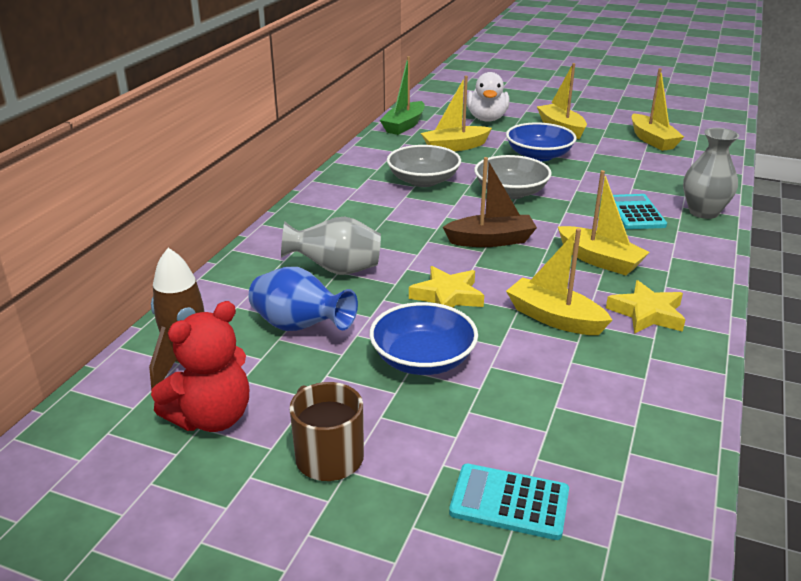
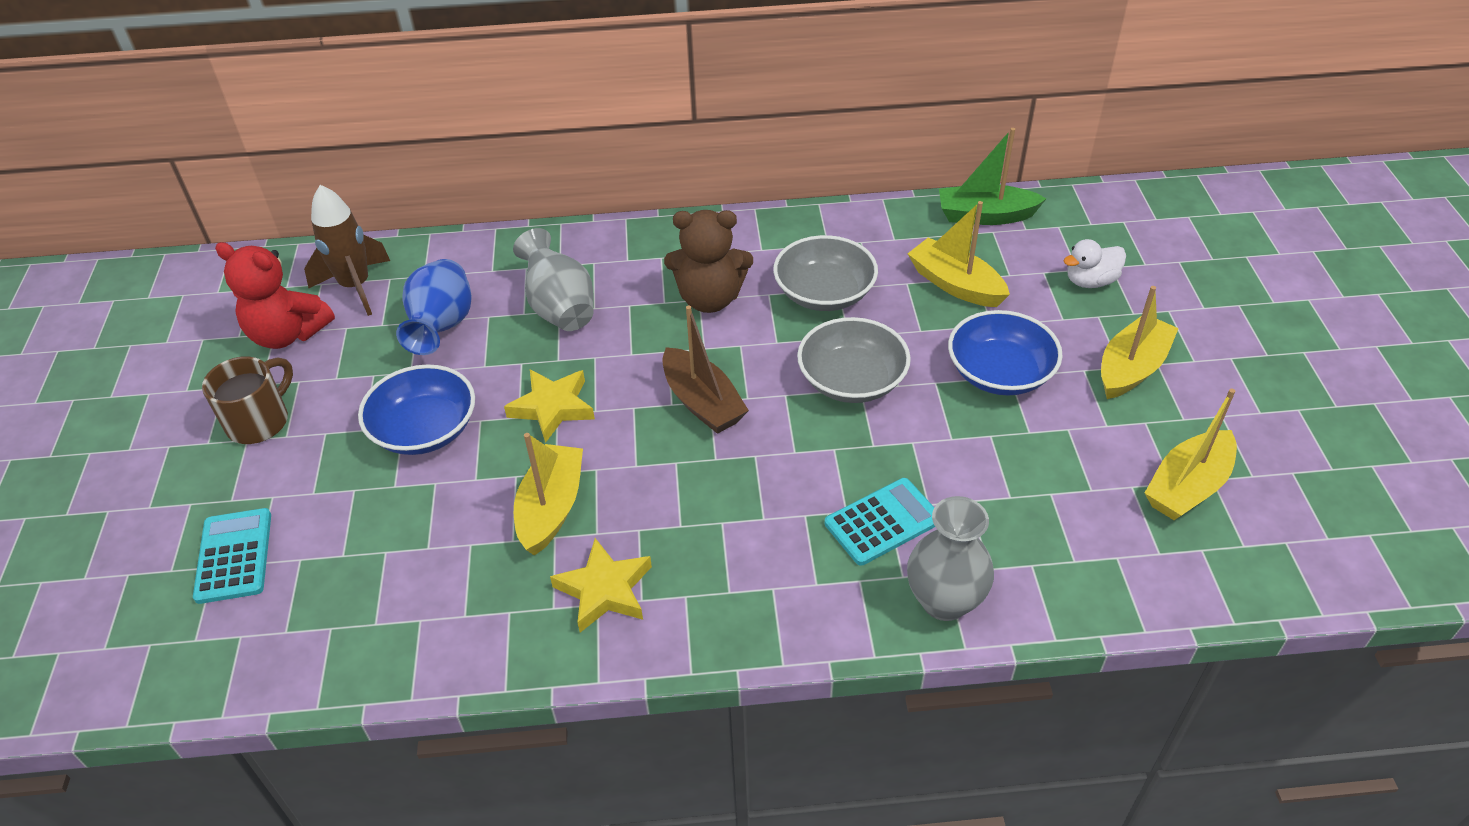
camera: 65 degrees right, 15 degrees up
(389, 215) = (710, 299): none -> brown teddy bear
(487, 119) = (1090, 281): white duck -> white duck, size x0.65
(599, 260) = (714, 515): yellow boat -> none

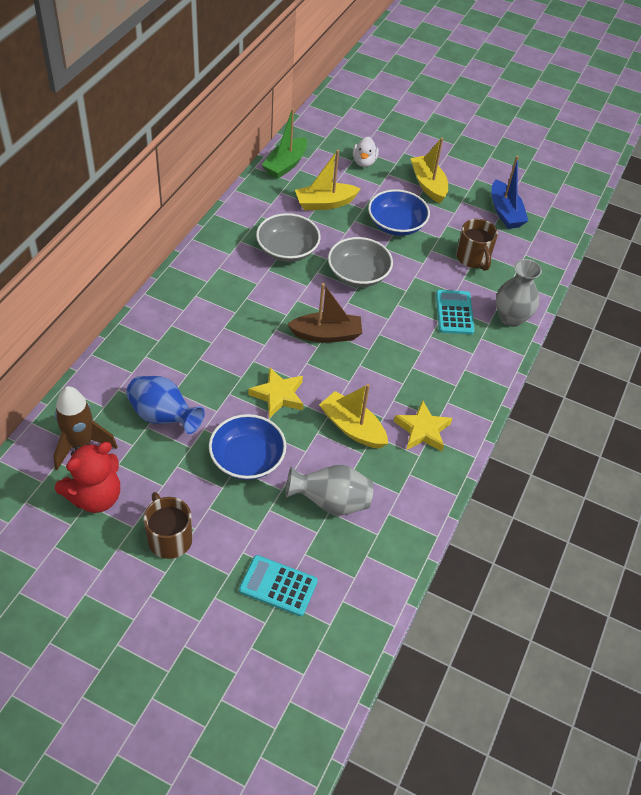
camera: 65 degrees left, 5 degrees up
(560, 308) = (198, 357): grey vase -> grey vase (331, 502)
(710, 299) = (250, 293): brown teddy bear -> none
(1029, 493) = (473, 258): none -> brown mug
(1187, 486) = (505, 212): yellow boat -> blue boat

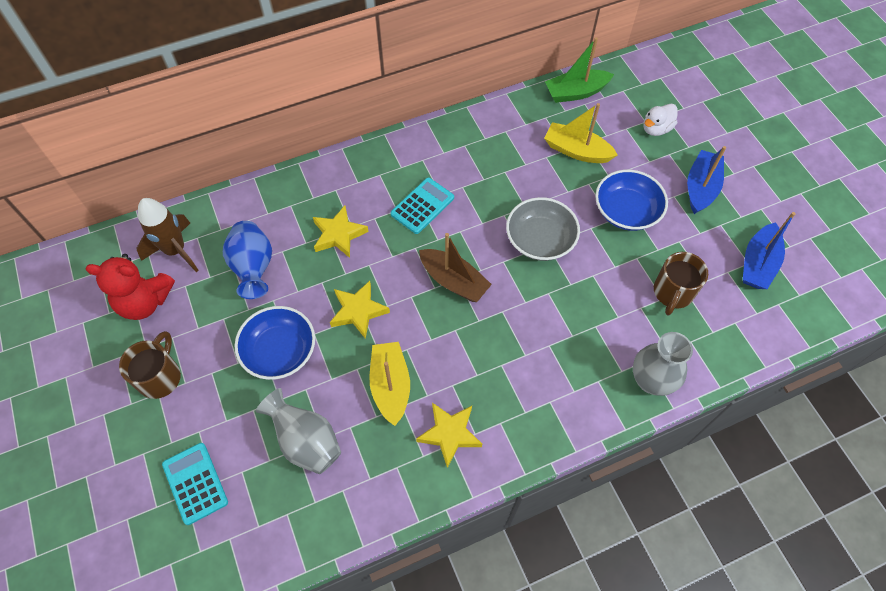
camera: 45 degrees right, 10 degrees up
(207, 354) = (339, 234): none -> yellow star
(287, 250) = (497, 177): grey bowl -> none
(428, 185) = (701, 188): yellow boat -> blue boat
(454, 312) = (596, 337): turquoise calculator -> turquoise calculator (422, 206)

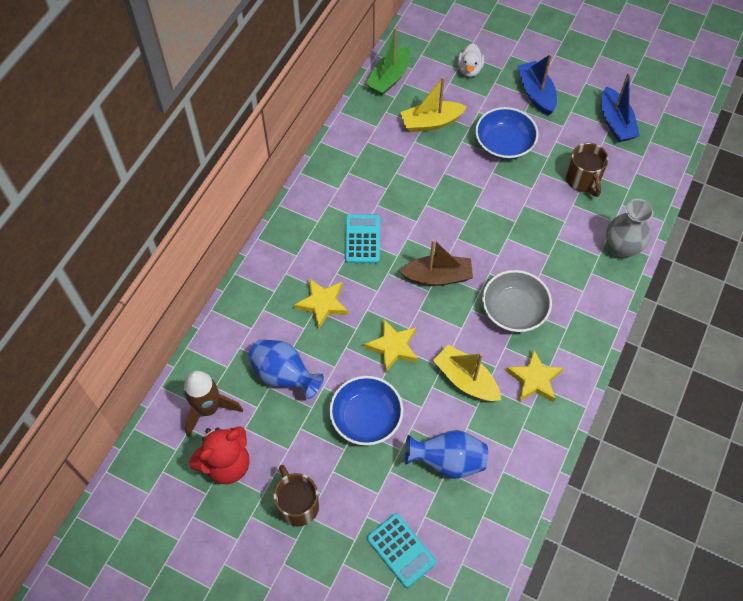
camera: 40 degrees left, 0 degrees up
(195, 483) = (401, 550): turquoise calculator -> turquoise calculator turned 150 degrees counterclockwise
(306, 441) = (447, 461): grey vase -> blue vase
(540, 240) = (467, 205): grey bowl -> grey bowl (514, 310)

